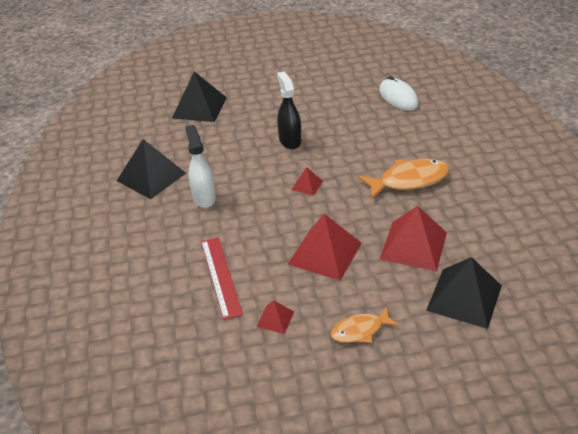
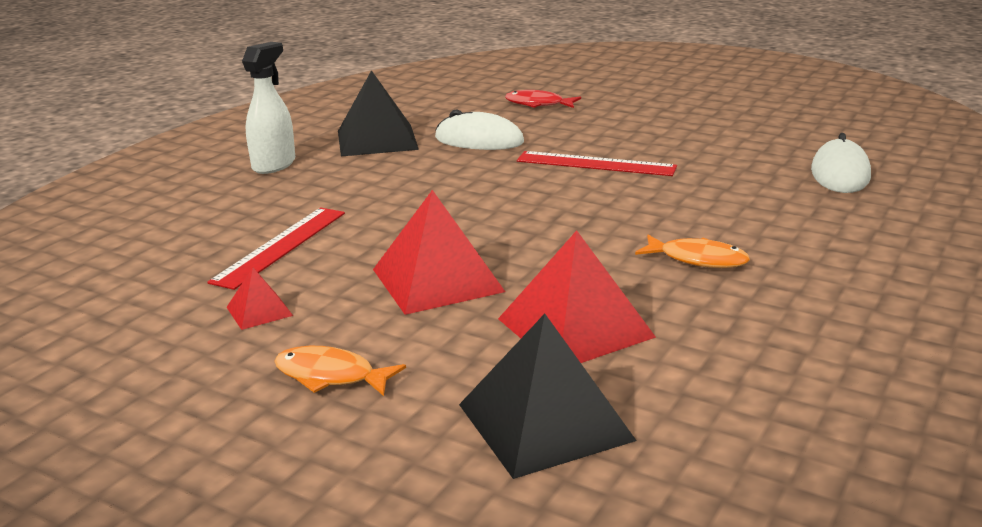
camera: 40 degrees right, 15 degrees down
(199, 107) = (538, 104): black pyramid -> red fish
(204, 197) = (397, 175): white spray bottle -> white spray bottle (274, 165)
(208, 150) = (479, 140): none -> white mouse
(290, 140) = (595, 164): black spray bottle -> red ruler
(307, 185) = (539, 210): red pyramid -> none
(409, 180) = (697, 259): orange fish -> orange fish, size x0.61

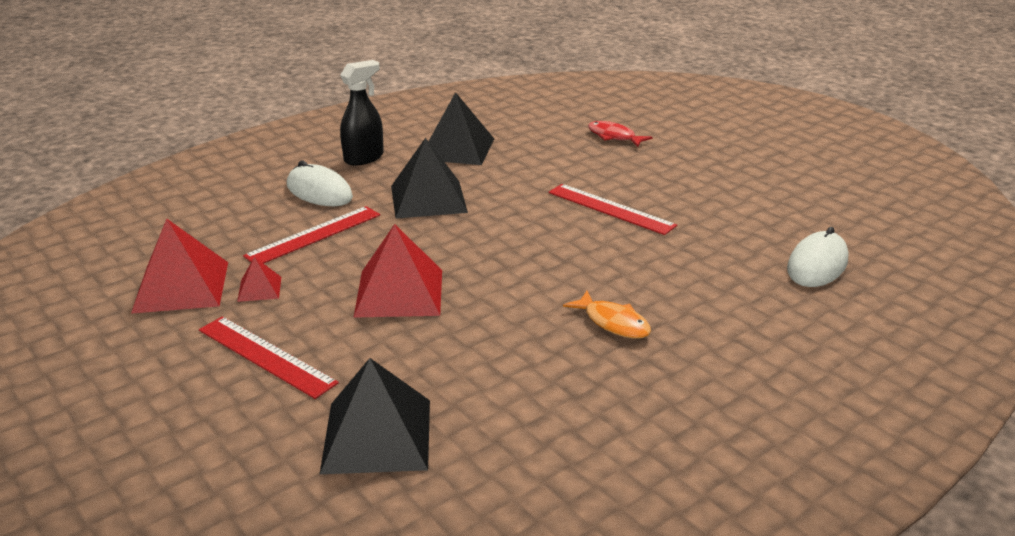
camera: 20 degrees right, 5 degrees up
(274, 165) = (364, 158): white spray bottle -> black spray bottle
(331, 376) = (265, 356): orange fish -> red ruler
(387, 189) = (428, 199): none -> black pyramid
(479, 140) = (535, 165): white mouse -> white mouse (319, 191)
(575, 328) = (464, 361): red pyramid -> red pyramid (181, 287)

